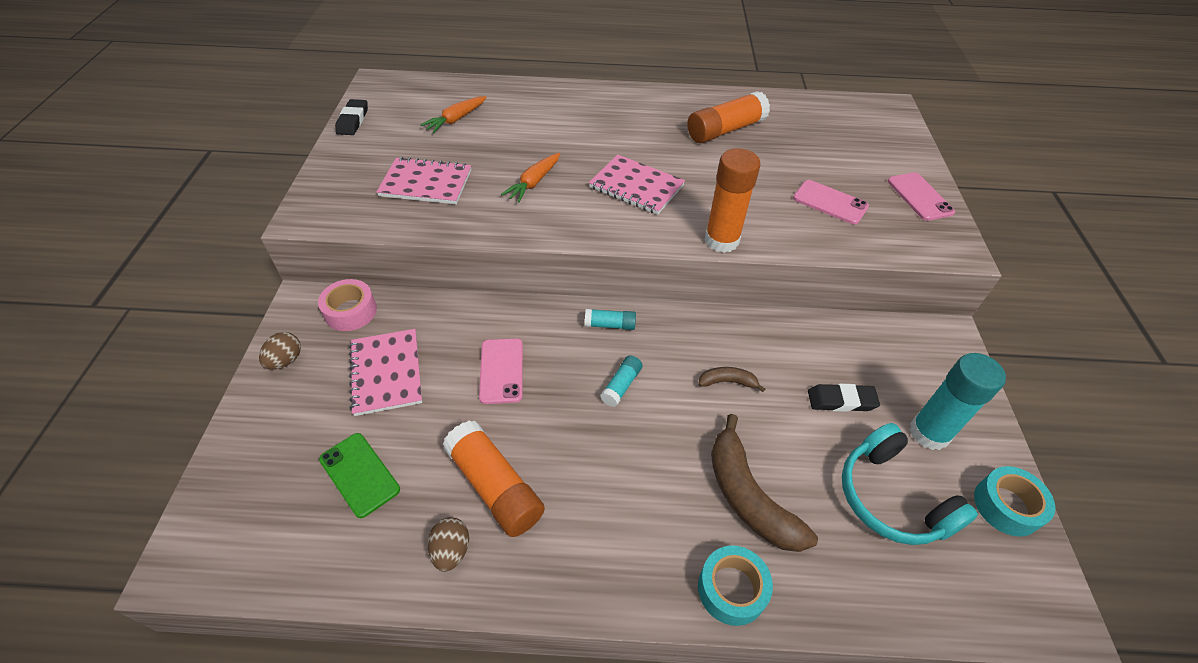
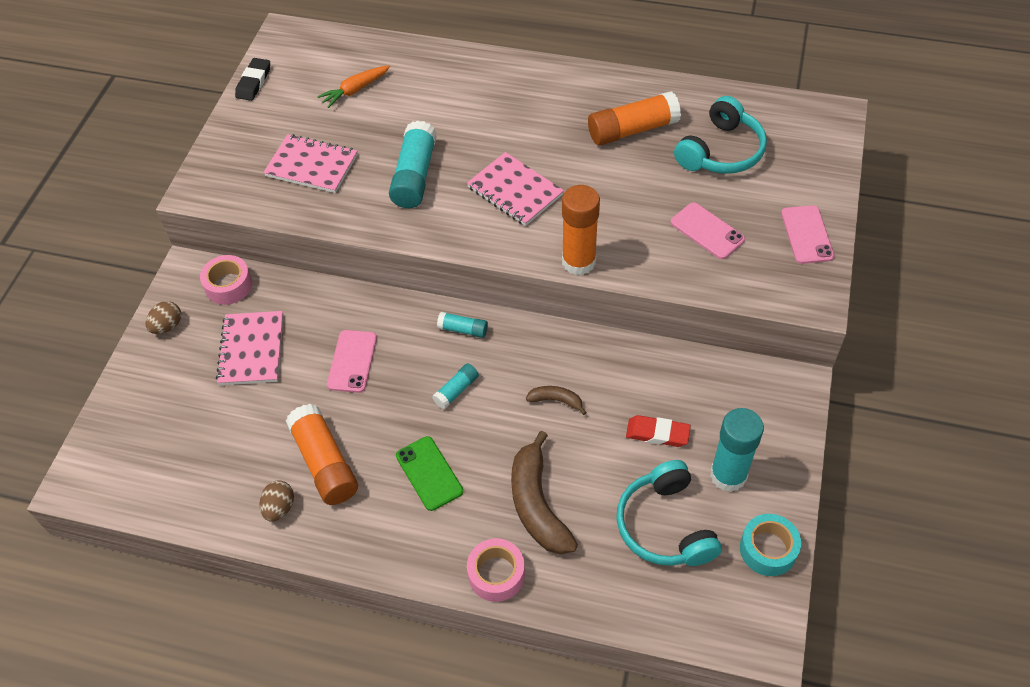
camera: 15 degrees right, 5 degrees up
(359, 474) = (216, 436): green phone -> green phone (429, 473)
(533, 183) = (415, 176): orange carrot -> turquoise glue stick
(731, 589) = (496, 574): turquoise tape -> pink tape
(811, 140) = (721, 151): none -> turquoise headphones
(841, 400) = (657, 433): black eraser -> red eraser

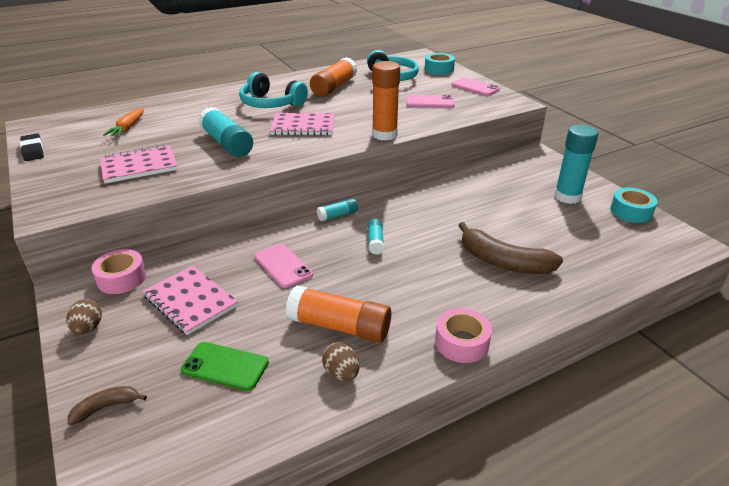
camera: 45 degrees left, 20 degrees down
(429, 473) = (419, 287): green phone -> green phone (225, 366)
(496, 574) = (536, 307): pink tape -> pink tape (461, 342)
(556, 400) = (439, 215): brown banana -> brown banana (106, 407)
(657, 433) = (510, 200): red eraser -> none
(665, 525) = (576, 231): turquoise headphones -> turquoise headphones (271, 104)
(813, 165) = (439, 69): none -> turquoise tape

